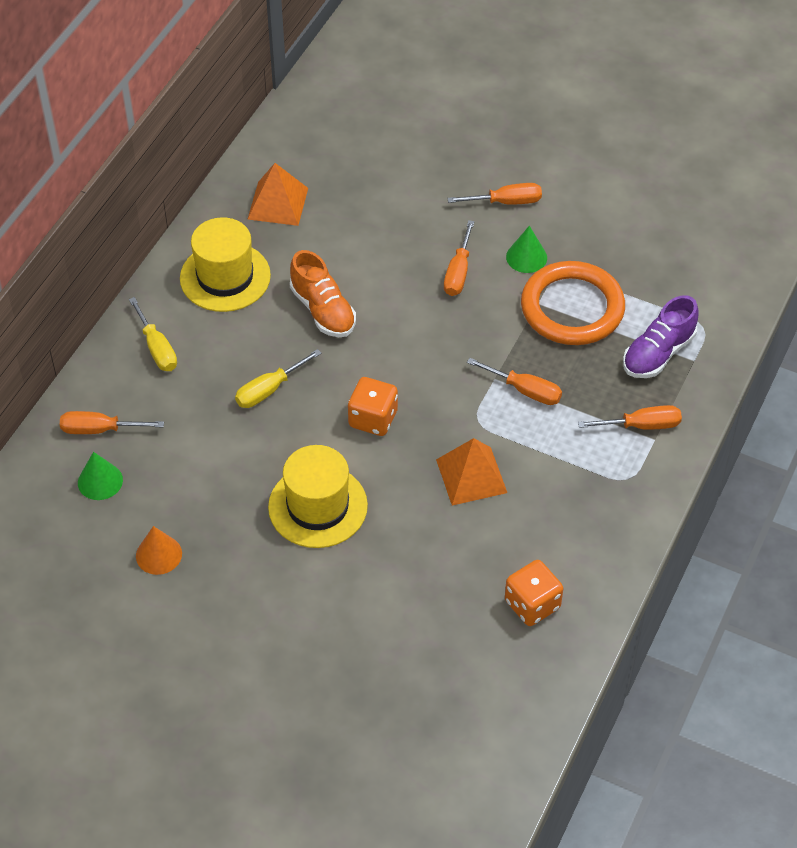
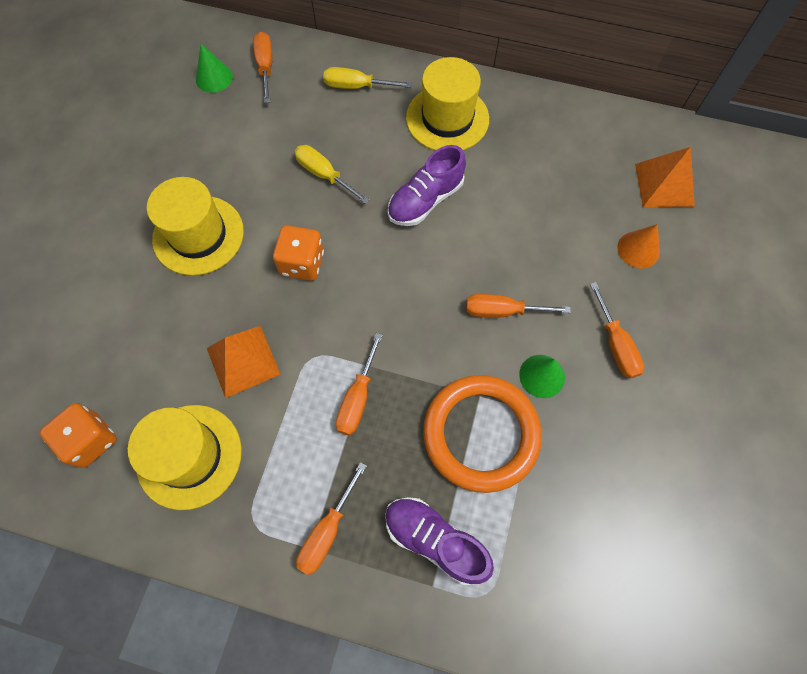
camera: 80 degrees right, 15 degrees up
(157, 348) = (357, 86): yellow screwdriver -> yellow screwdriver turned 45 degrees clockwise
(159, 554) = (143, 130): orange cone -> orange cone (638, 249)
(277, 203) = (547, 141): orange pyramid -> orange pyramid (664, 184)
(323, 310) = (425, 200): orange shoe -> purple shoe
(560, 524) = (189, 456): none -> yellow hat
(641, 425) = (327, 531): orange screwdriver -> orange screwdriver turned 45 degrees clockwise

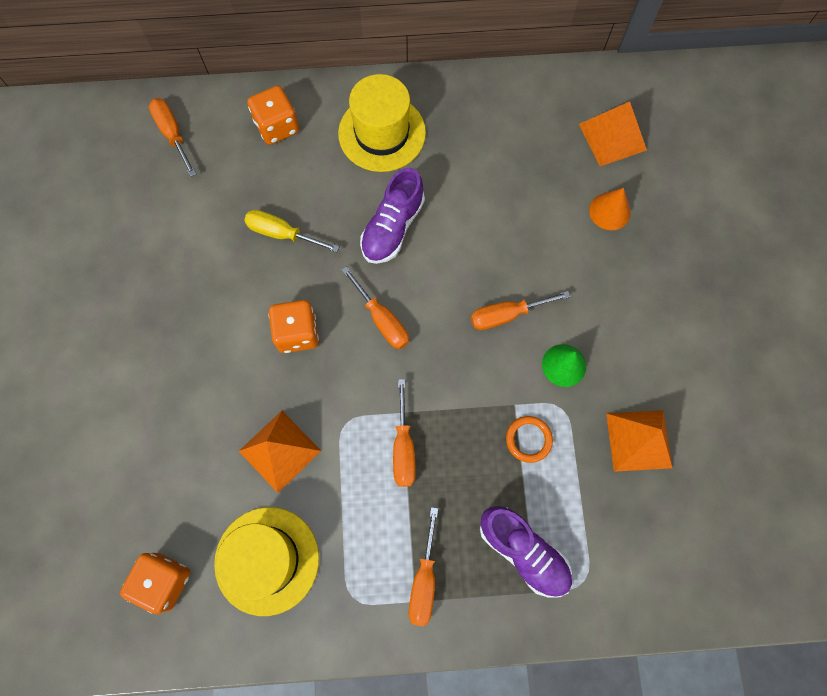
camera: 20 degrees left, 5 degrees up
(198, 235) = (180, 339): yellow hat -> none
(214, 78) = (123, 163): green cone -> none
(357, 86) = (277, 127): yellow screwdriver -> orange dice
(435, 540) = (523, 551): purple shoe -> purple shoe turned 150 degrees counterclockwise
(481, 434) = (528, 439): orange ring -> orange ring, size x0.41
(592, 474) = (639, 440): none -> orange pyramid
(615, 344) = (619, 311): orange screwdriver -> orange screwdriver (382, 319)

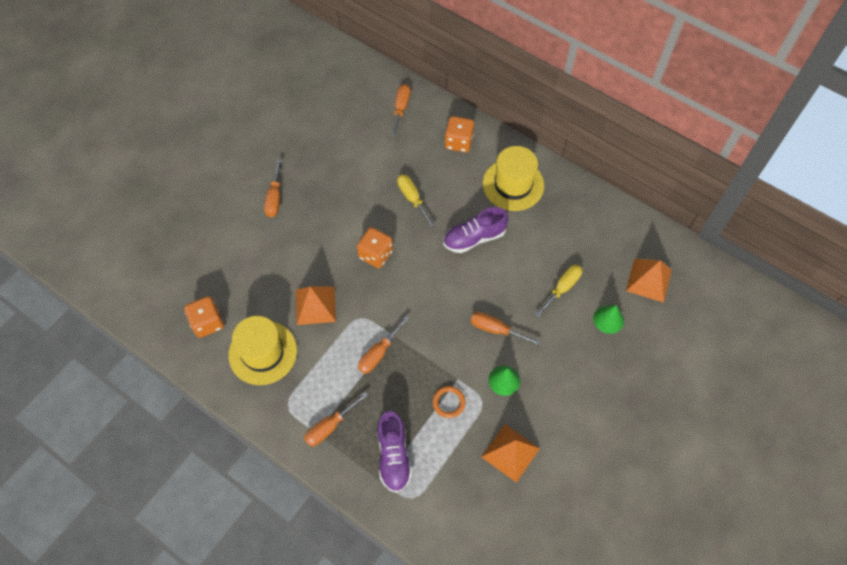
camera: 40 degrees right, 10 degrees down
(382, 319) = (425, 281): orange screwdriver -> orange screwdriver (274, 198)
(535, 214) = (562, 288): none -> yellow screwdriver
(609, 211) = (608, 319): orange cone -> green cone

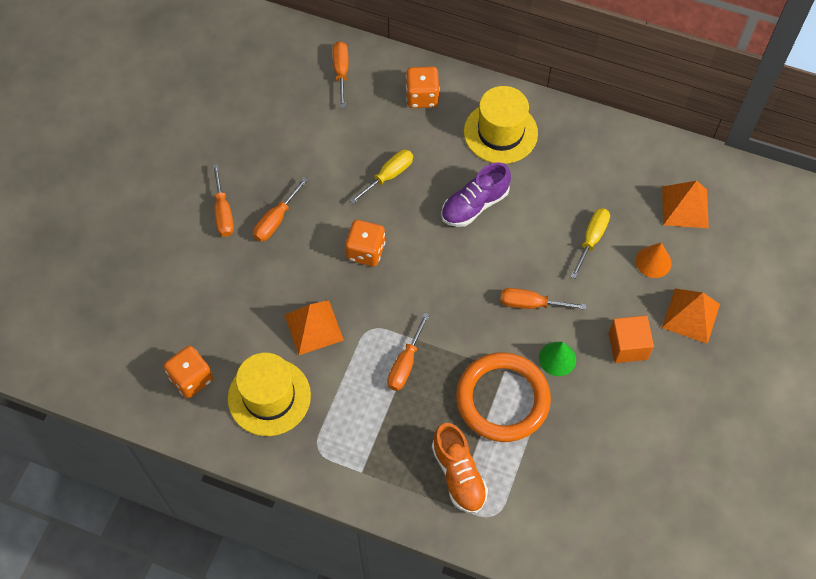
camera: 15 degrees left, 0 degrees up
(330, 426) = (375, 460): orange screwdriver -> orange screwdriver (276, 220)
(393, 456) = (458, 474): purple shoe -> orange shoe
(412, 199) = (388, 176): yellow screwdriver -> yellow screwdriver turned 90 degrees clockwise
(448, 402) = (502, 399): orange ring -> orange ring, size x2.42
(510, 452) = (588, 437): orange pyramid -> orange pyramid (691, 315)
(566, 384) = (627, 346): none -> orange cube
(608, 319) = (653, 261): green cone -> orange cone

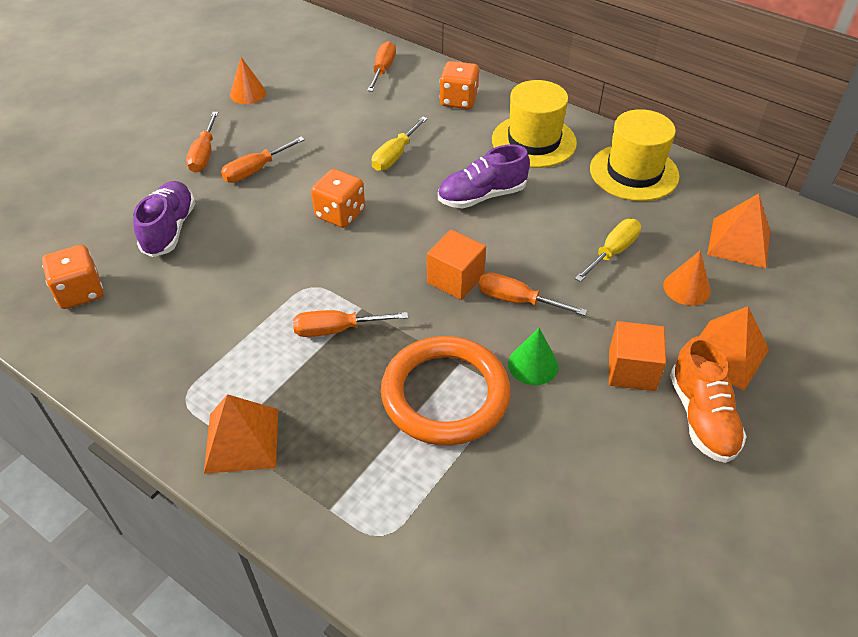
camera: 15 degrees right, 15 degrees down
(229, 130) = (248, 93): none -> orange cone
(232, 300) = (169, 230): none -> purple shoe
(269, 397) = (157, 329): yellow hat -> yellow hat (634, 172)
(313, 327) = (246, 271): orange pyramid -> orange pyramid (241, 440)
(388, 176) = (395, 155): yellow screwdriver -> yellow screwdriver turned 150 degrees clockwise
(405, 364) = (337, 330): orange screwdriver -> orange screwdriver turned 45 degrees clockwise
(458, 474) = (352, 470): orange shoe -> orange shoe (701, 416)
(479, 295) = (455, 279): none -> orange cube

